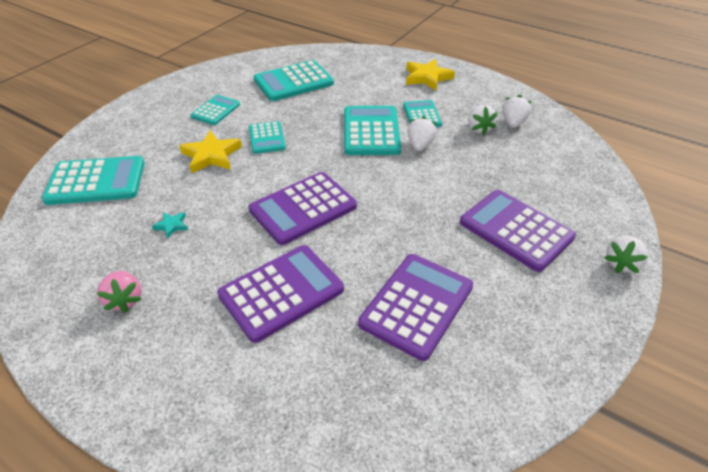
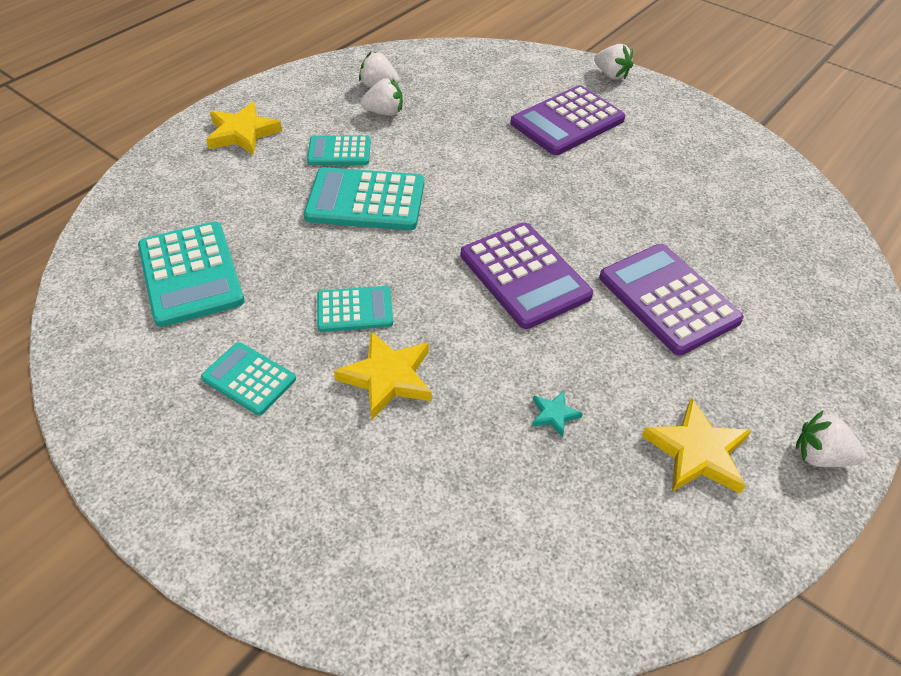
camera: 85 degrees left, 5 degrees up
(96, 181) = (434, 541): turquoise calculator -> none
(125, 300) = (697, 452): pink strawberry -> yellow star
(416, 305) = (674, 200): purple calculator -> none
(420, 145) = (408, 162): white strawberry -> white strawberry (820, 456)

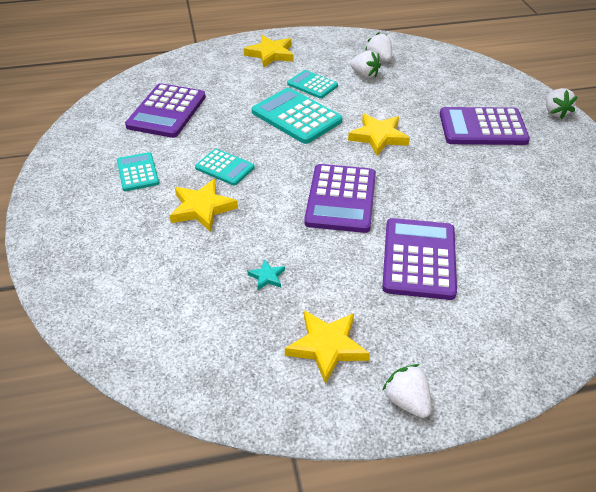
camera: 40 degrees right, 5 degrees down
(191, 274) = (167, 111): turquoise calculator -> purple calculator
(481, 181) = (378, 137): none -> yellow star

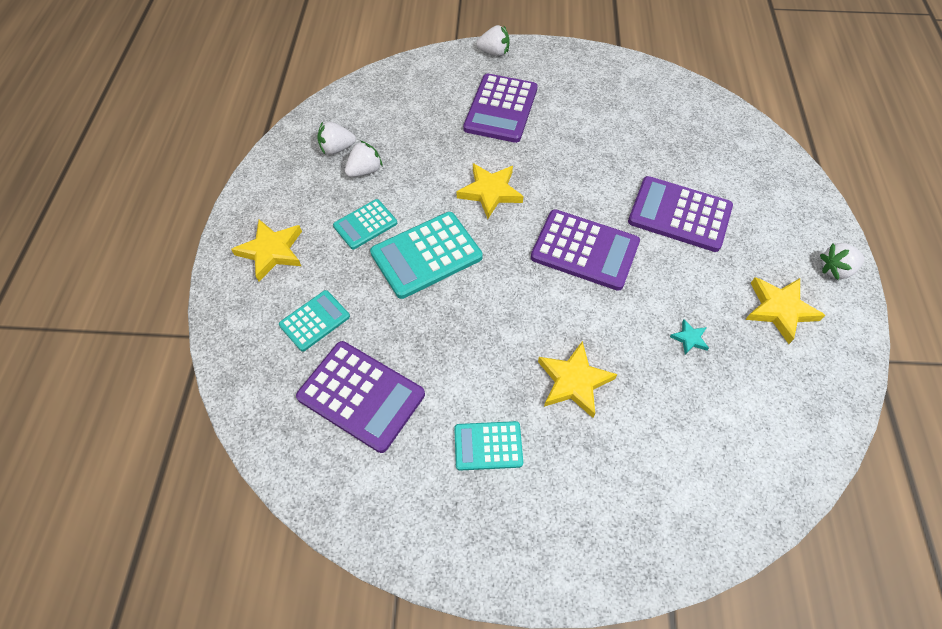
camera: 75 degrees left, 15 degrees up
(225, 167) = (504, 346): turquoise calculator -> turquoise calculator (314, 321)

